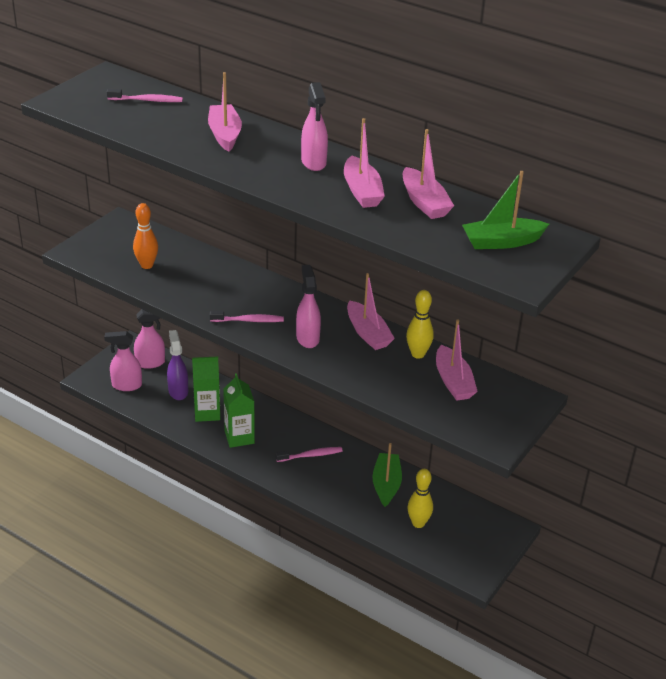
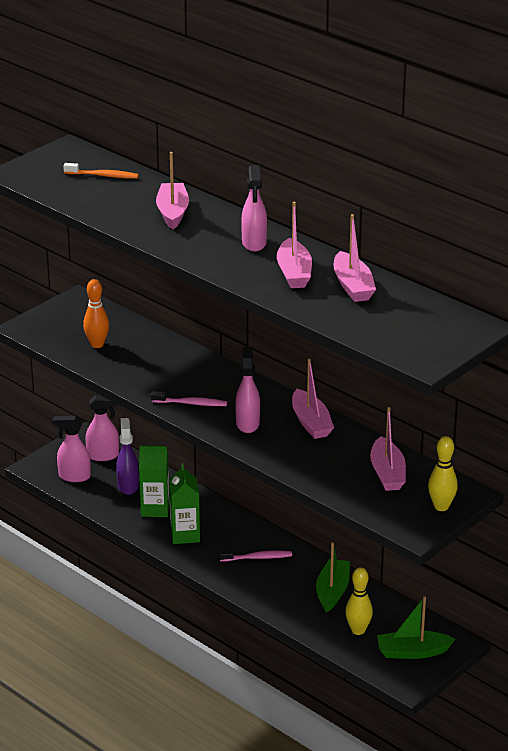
camera: 10 degrees right, 5 degrees down
(147, 100) = (103, 176): pink toothbrush -> orange toothbrush
(418, 354) = (357, 445): yellow bowling pin -> yellow bowling pin (441, 506)
(502, 242) = (417, 326): green boat -> green boat (412, 652)

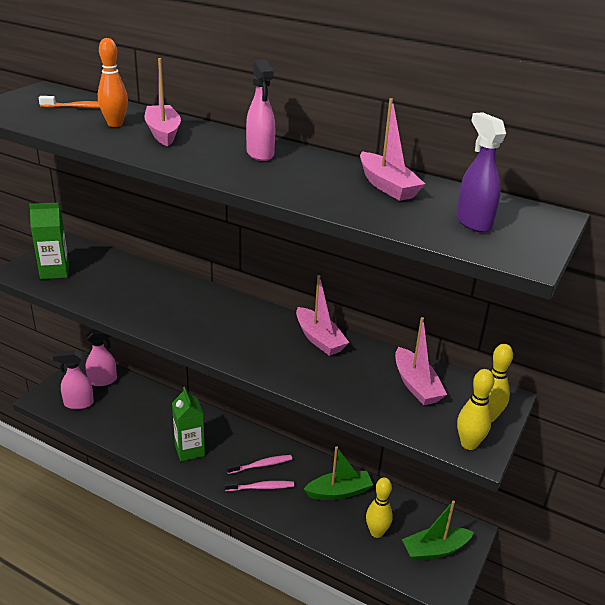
camera: 15 degrees left, 0 degrees up
(97, 344) = (90, 282): orange bowling pin -> orange bowling pin (115, 124)
(128, 486) = (129, 407): purple spray bottle -> purple spray bottle (473, 222)
(155, 509) = (157, 427): green carton -> green carton (54, 272)
(191, 403) = (195, 331): pink toothbrush -> pink toothbrush (261, 487)
(247, 423) = (257, 346): pink spray bottle -> none
(294, 273) = (316, 177): pink boat -> none
(332, 591) = (339, 492): green boat -> green boat turned 75 degrees clockwise
(410, 525) = (468, 444): none -> yellow bowling pin

